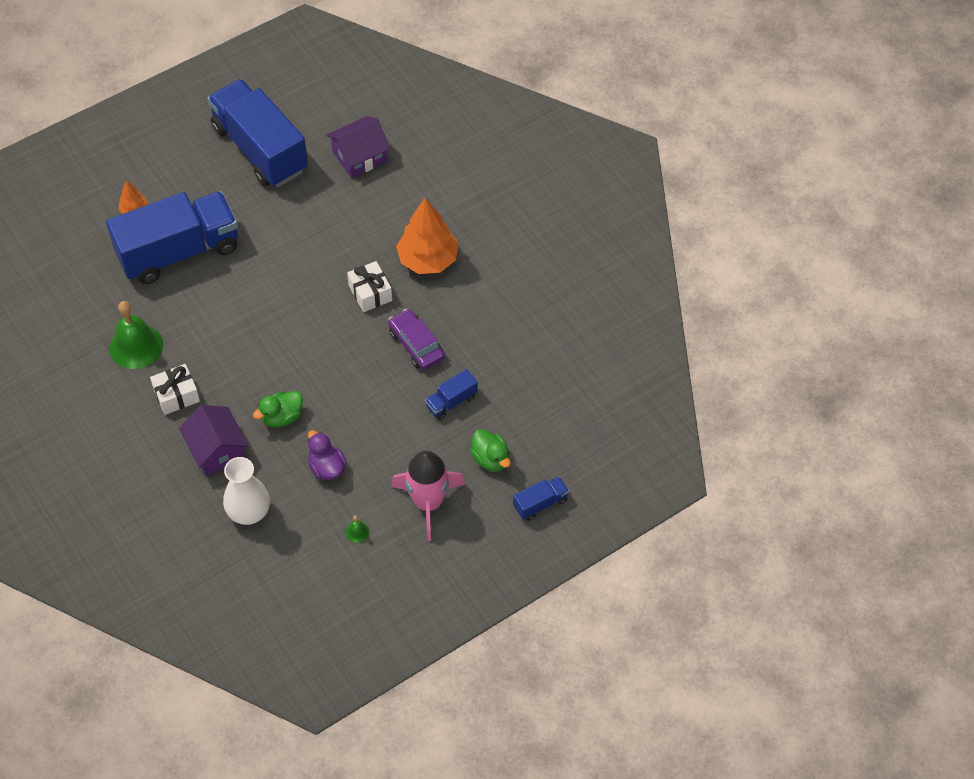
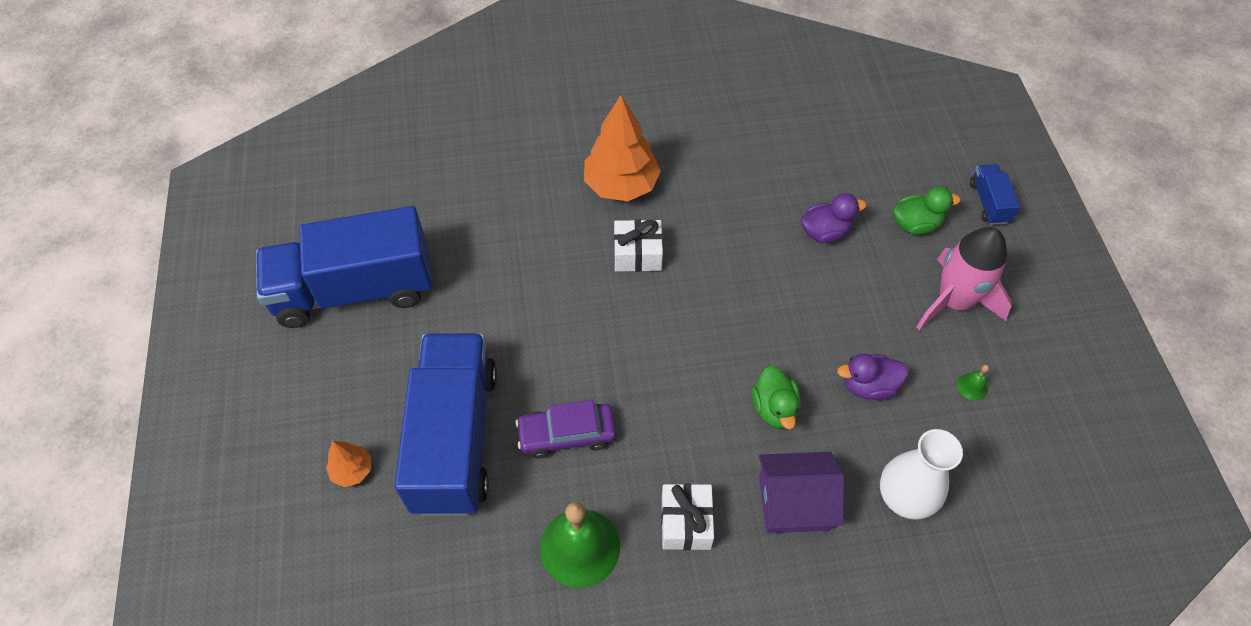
camera: 65 degrees left, 0 degrees up
(359, 157) = (437, 196): purple house -> none
(416, 344) = (732, 236): purple car -> purple car (567, 434)
(451, 401) = (825, 232): blue truck -> purple duck

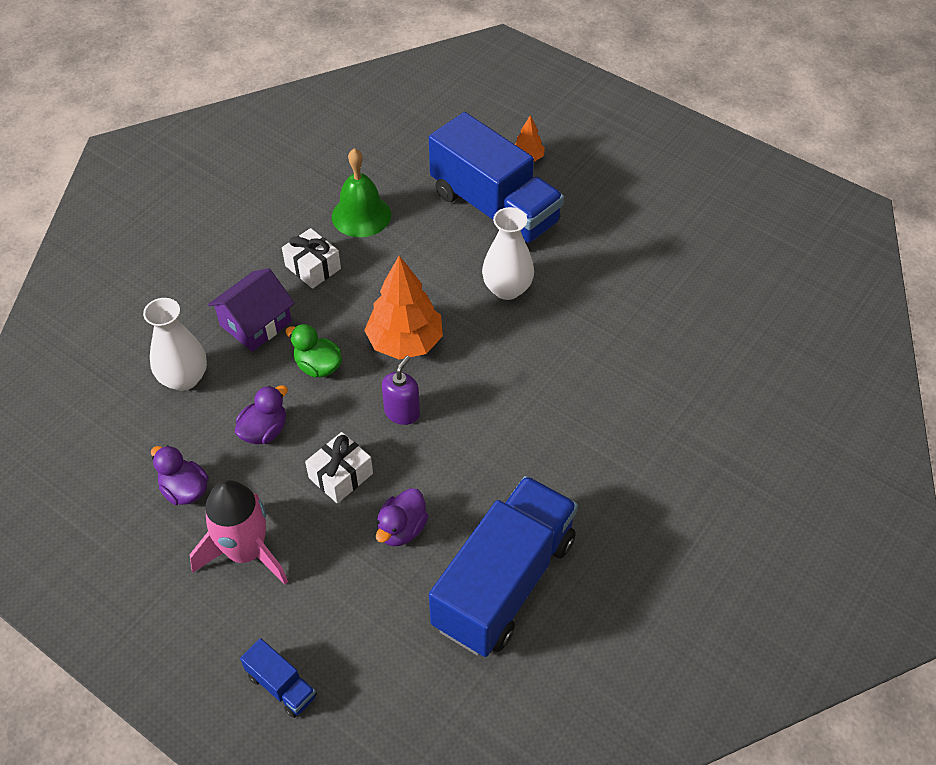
camera: 135 degrees right, 5 degrees down
(355, 290) = (665, 228): blue truck -> blue truck (504, 582)
(545, 347) = (507, 289): none -> white vase
(567, 434) = (433, 256): purple car -> none
(621, 185) = (600, 435): orange tree -> orange tree (405, 342)
(637, 254) = (522, 393): white gift -> white gift (341, 475)
(743, 312) = (402, 412): none -> purple soap dispenser
(915, 224) = (332, 602): green duck -> none
(972, 386) = (185, 490): green bell -> purple duck

